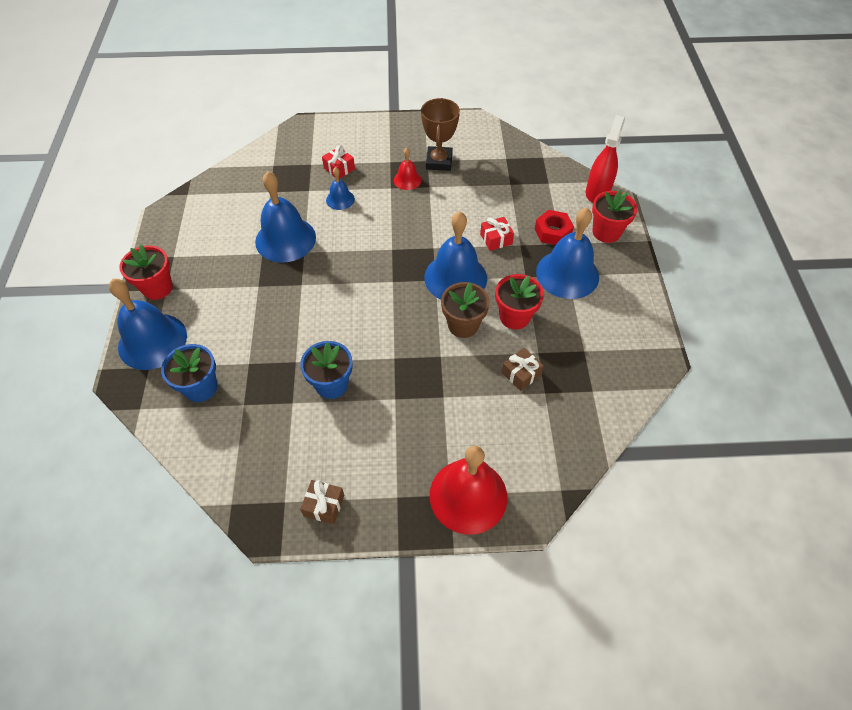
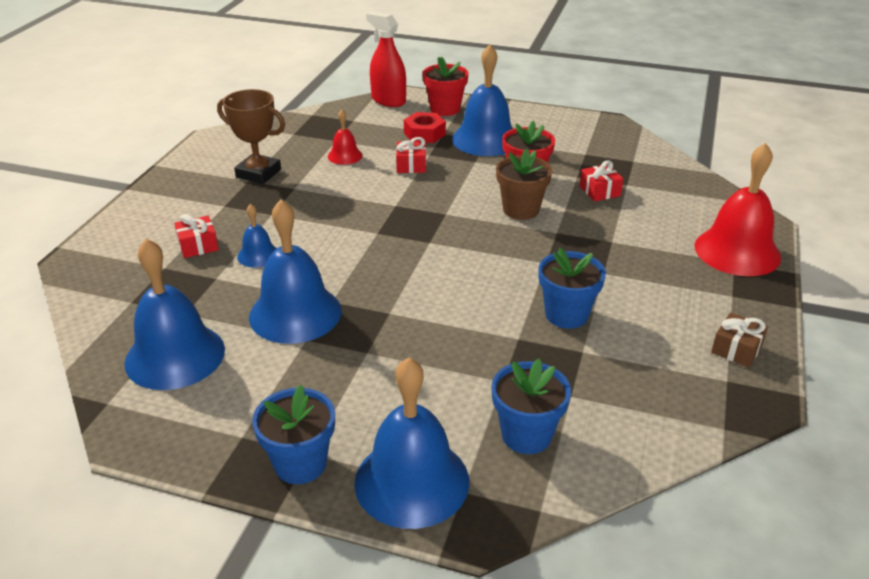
camera: 70 degrees left, 20 degrees down
(157, 288) = (300, 463): red flower pot -> blue flower pot
(407, 180) = (269, 200): red bell -> red bell (345, 156)
(455, 277) = (450, 200): blue bell -> blue bell (175, 356)
(521, 374) = (599, 191): brown gift -> red gift

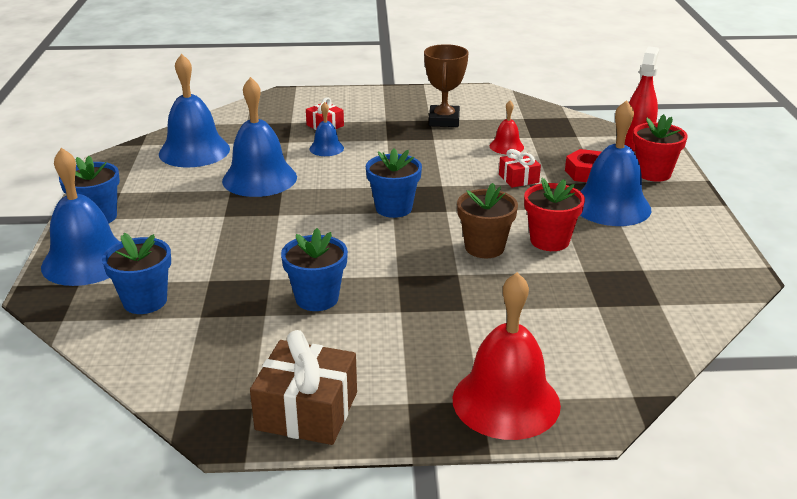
camera: 70 degrees right, 5 degrees down
(423, 240) = (393, 208): none -> blue flower pot
(599, 191) = (564, 289): red gift -> none
(736, 349) = (307, 411): brown gift -> brown gift, size x1.81

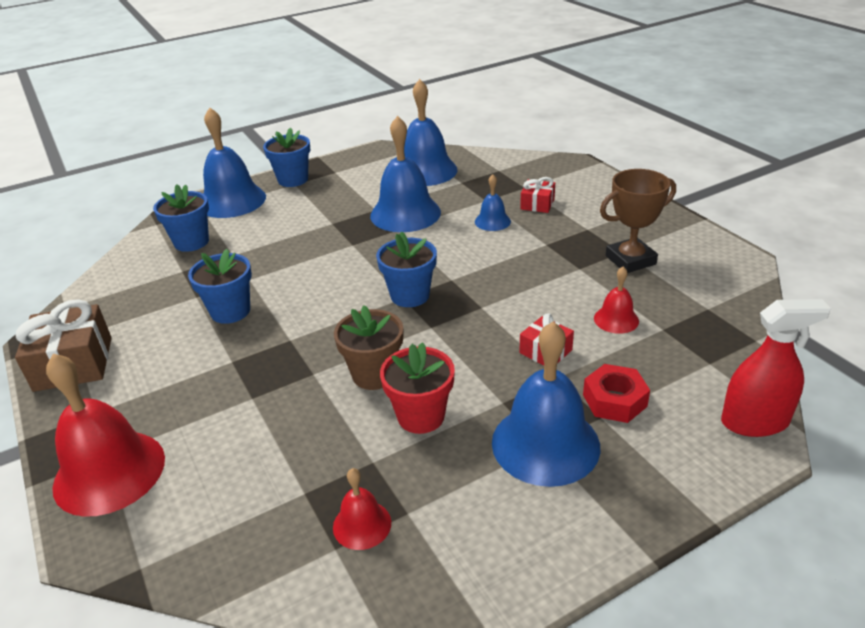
camera: 65 degrees right, 5 degrees up
(644, 289) = (362, 524): none -> red bell
(653, 173) = (677, 461): red flower pot -> none

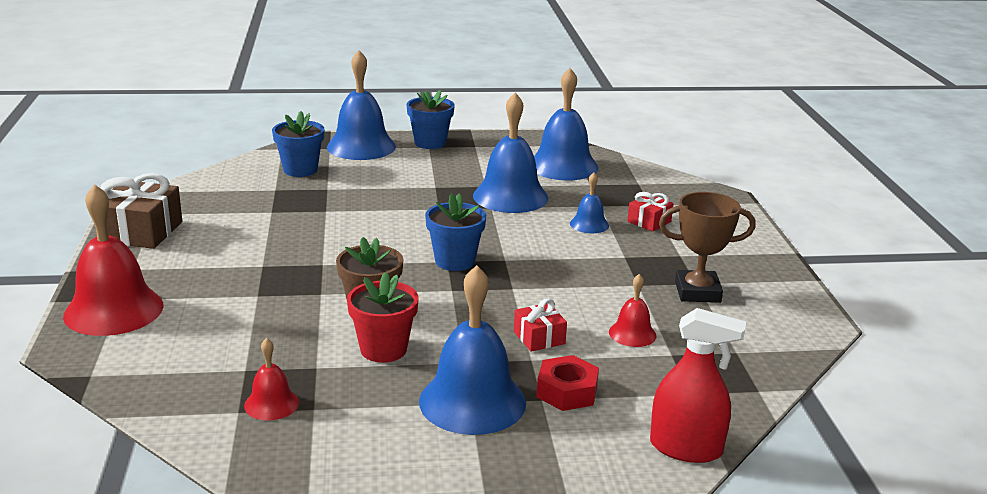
camera: 20 degrees right, 10 degrees down
(230, 311) = (290, 230): blue flower pot -> none

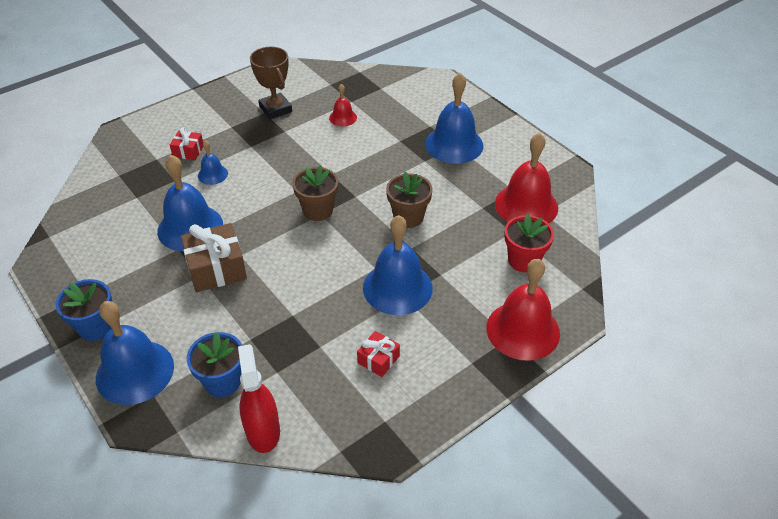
camera: 120 degrees left, 20 degrees up
(141, 232) = (420, 403): brown gift -> brown gift (216, 268)
(271, 404) = (526, 205): red bell -> red bell, size x2.02
(383, 349) = (442, 192): red flower pot -> red flower pot (523, 260)
(455, 261) = (318, 210): blue flower pot -> brown flower pot
(539, 338) = (377, 145): red gift -> red gift (378, 359)
(563, 166) = (105, 223): blue bell -> blue bell (397, 287)
(567, 392) = (416, 121): red nut -> none
(686, 448) = (424, 79): red spray bottle -> red spray bottle (263, 431)

